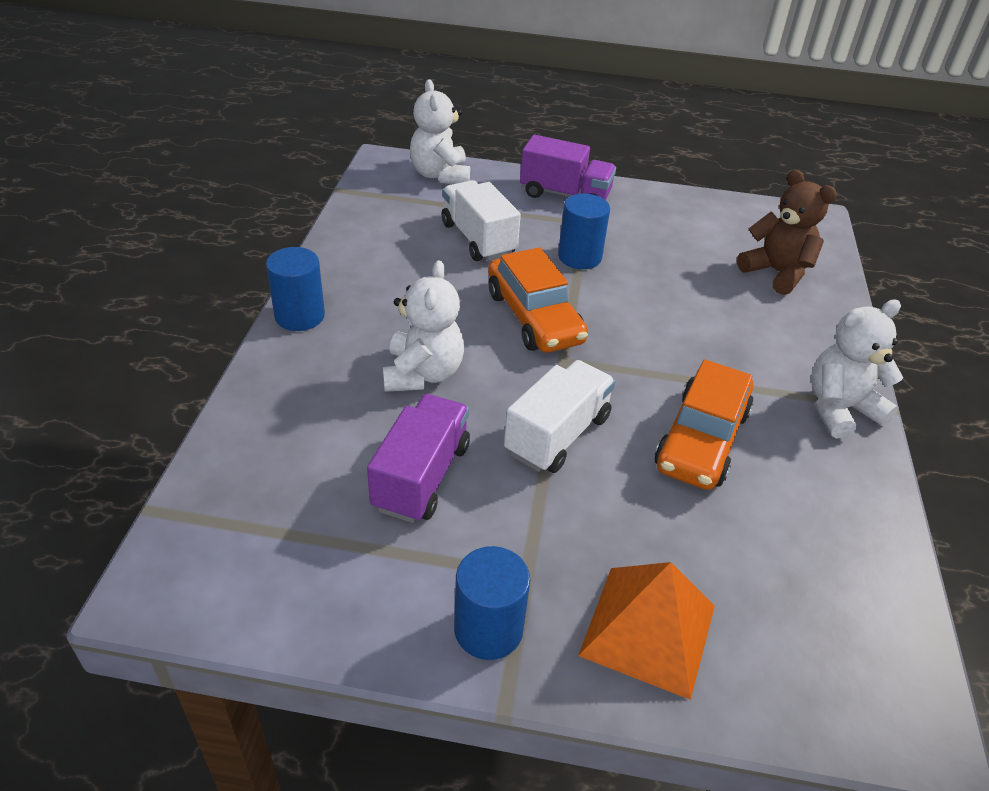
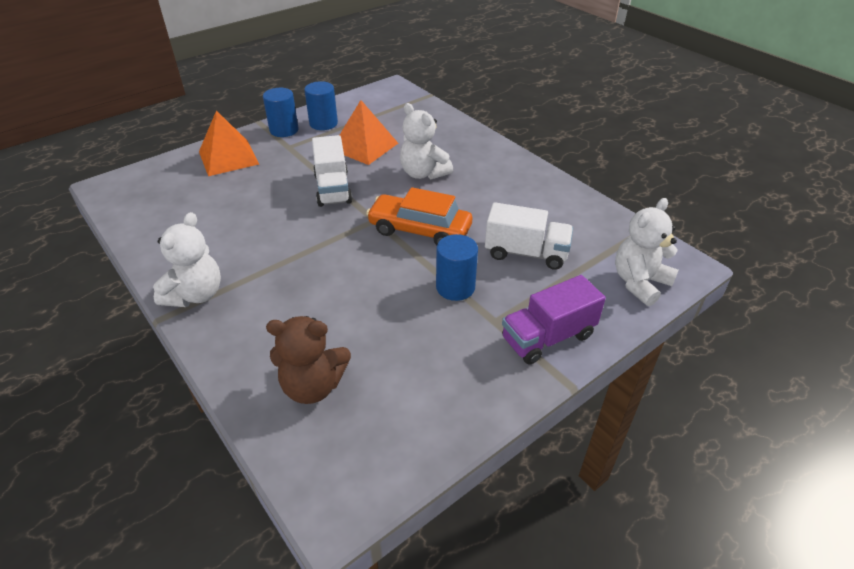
camera: 135 degrees right, 0 degrees up
(299, 316) = (513, 159): blue cylinder -> blue cylinder (323, 123)
(421, 477) = (364, 146): purple truck -> orange pyramid
(440, 175) = (639, 283): white teddy bear -> white teddy bear turned 75 degrees counterclockwise
(701, 440) = (264, 228): orange car -> none

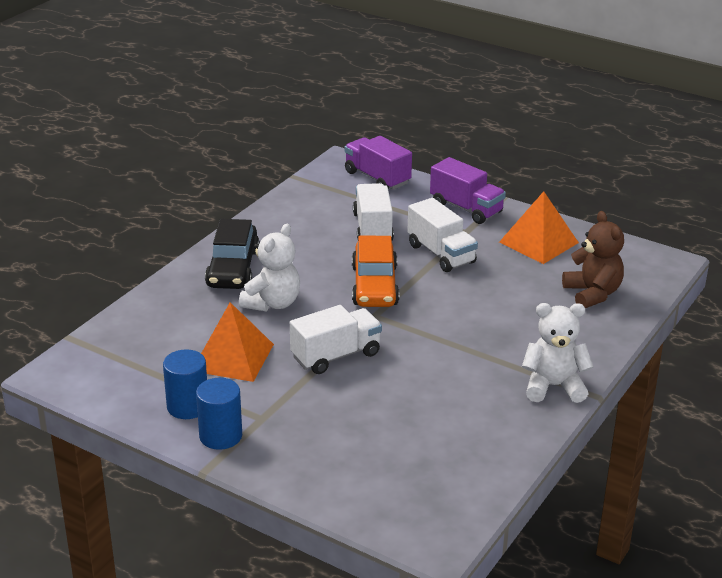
camera: 110 degrees left, 10 degrees down
(228, 157) = (313, 460): orange pyramid -> orange pyramid (538, 242)
(455, 287) = (441, 254): blue cylinder -> white truck
(485, 164) = (233, 268): none -> black car
(639, 283) = (377, 178): white teddy bear -> purple truck

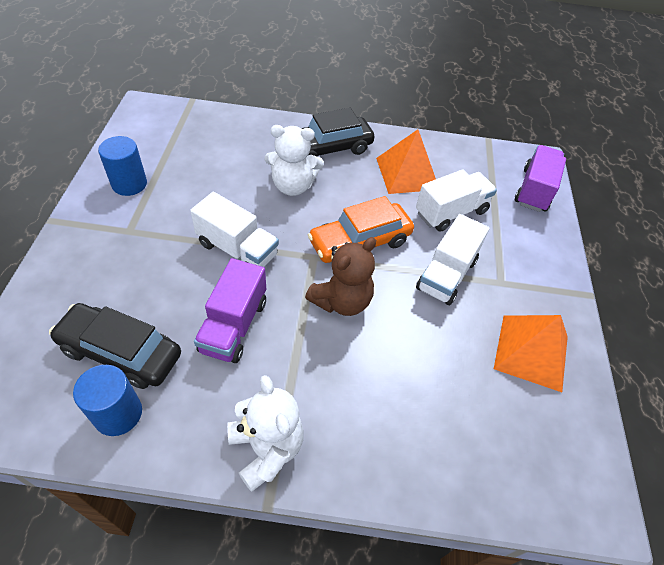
camera: 60 degrees right, 20 degrees up
(220, 436) = (96, 214): blue cylinder -> blue cylinder (118, 414)
(233, 357) = (205, 187): orange pyramid -> orange pyramid (407, 173)
(416, 445) = (121, 352): none -> black car
(466, 208) = (541, 270): purple truck -> purple truck (234, 325)
(592, 294) = (469, 438): brown teddy bear -> brown teddy bear (341, 301)

